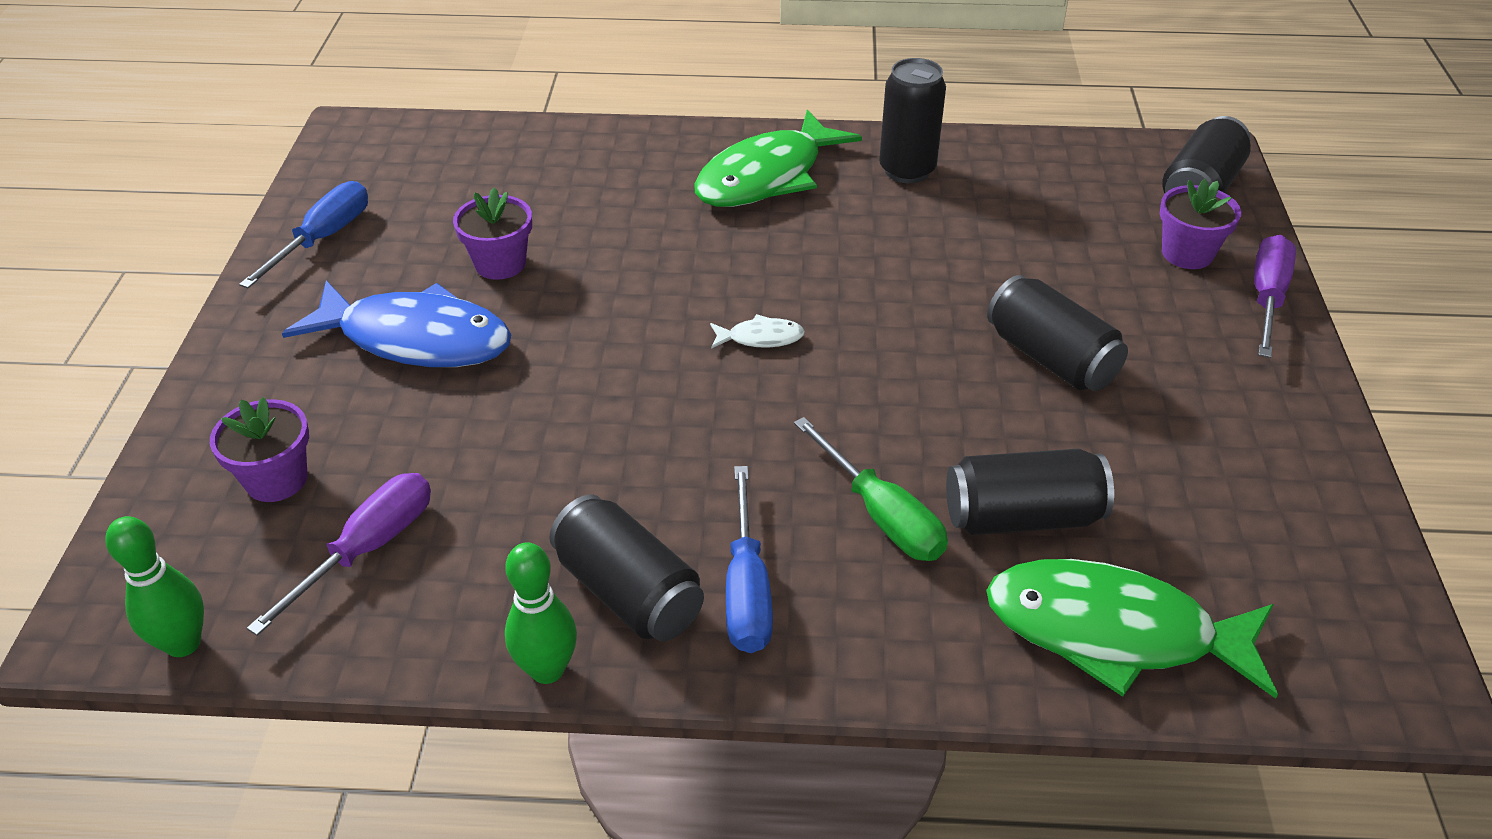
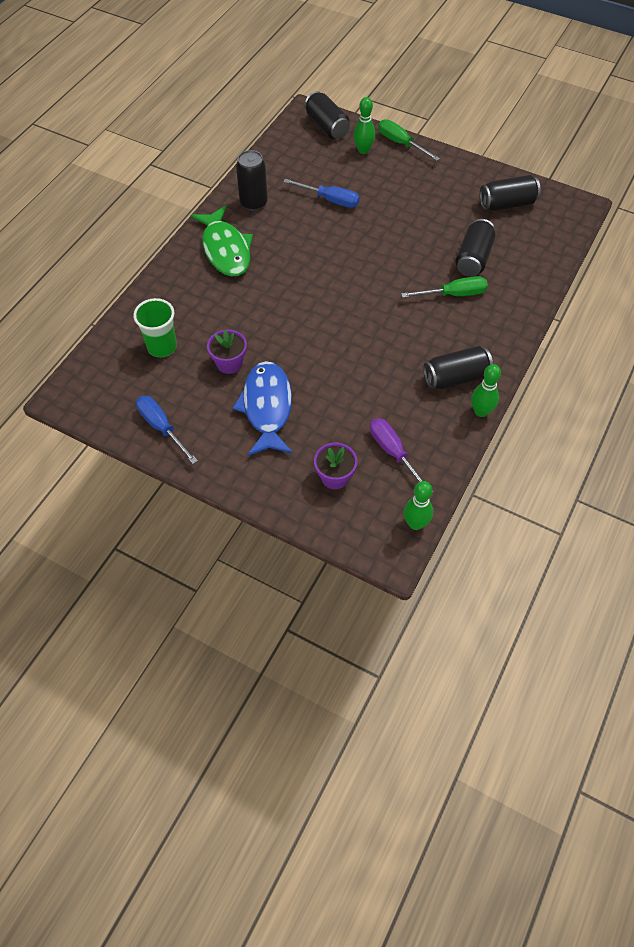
camera: 65 degrees left, 15 degrees up
(416, 339) = (267, 408): blue fish -> blue fish turned 45 degrees counterclockwise
(499, 184) = (162, 347): none -> green cup
(747, 589) = (470, 344): blue screwdriver -> blue screwdriver (330, 200)
(760, 338) = (337, 292): white fish -> none
(1051, 358) = (399, 215): black can -> black can (507, 204)
(1114, 632) = (532, 259): green fish -> none
(1187, 253) = (363, 150): purple flower pot -> green bowling pin
(1267, 298) = (401, 143): purple screwdriver -> green screwdriver

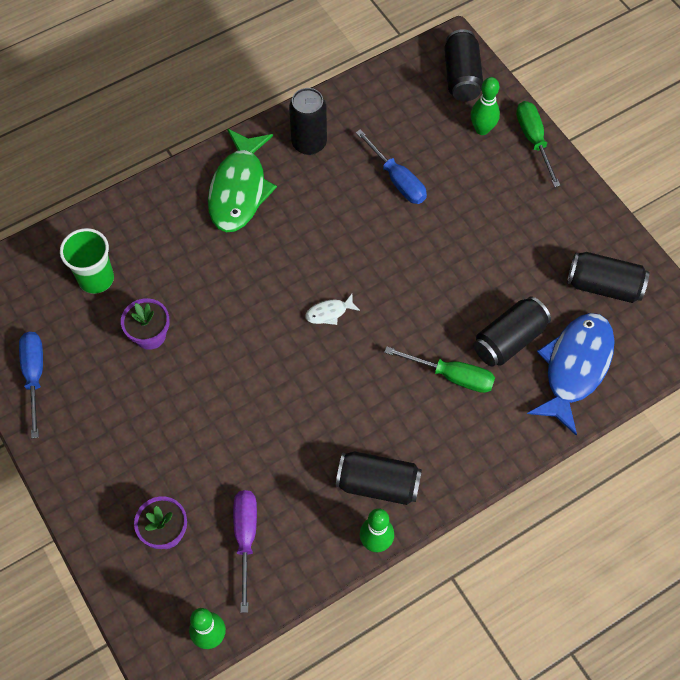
camera: 30 degrees right, 5 degrees up
(267, 408) = (153, 410): blue fish -> blue fish (575, 367)
(345, 294) = (329, 313): none -> white fish

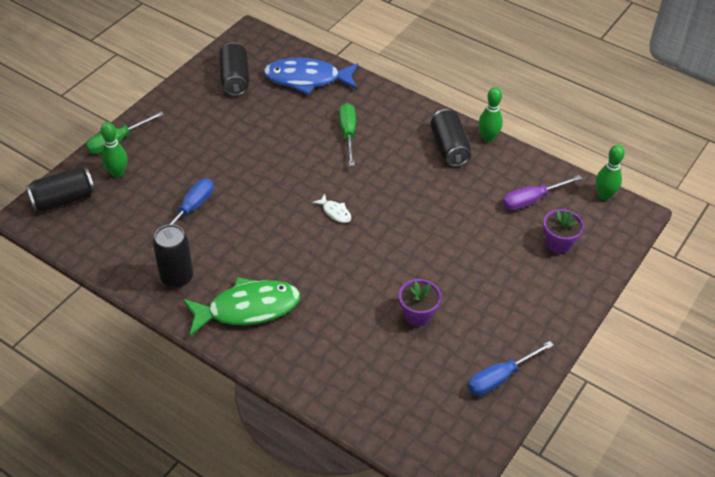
camera: 115 degrees left, 15 degrees down
(96, 279) = (388, 375): green cup -> none
(509, 340) = (303, 113): black can -> none

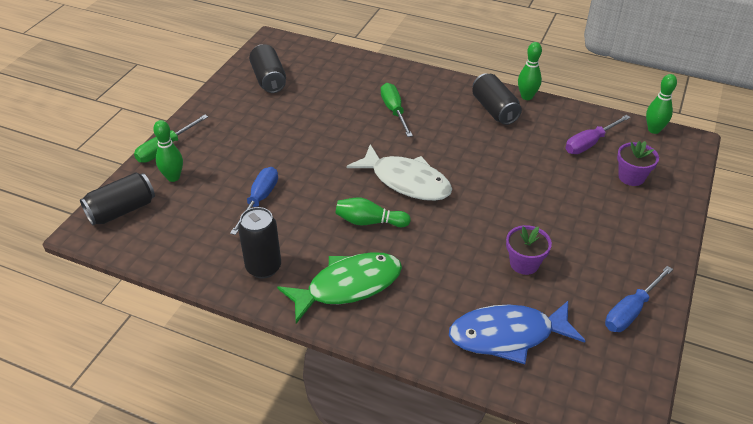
camera: 10 degrees left, 5 degrees down
(287, 248) = (369, 222): none -> green bowling pin
(307, 79) = (339, 70): blue fish -> blue fish (508, 335)
(335, 212) = (406, 181): white fish -> white fish, size x2.38

